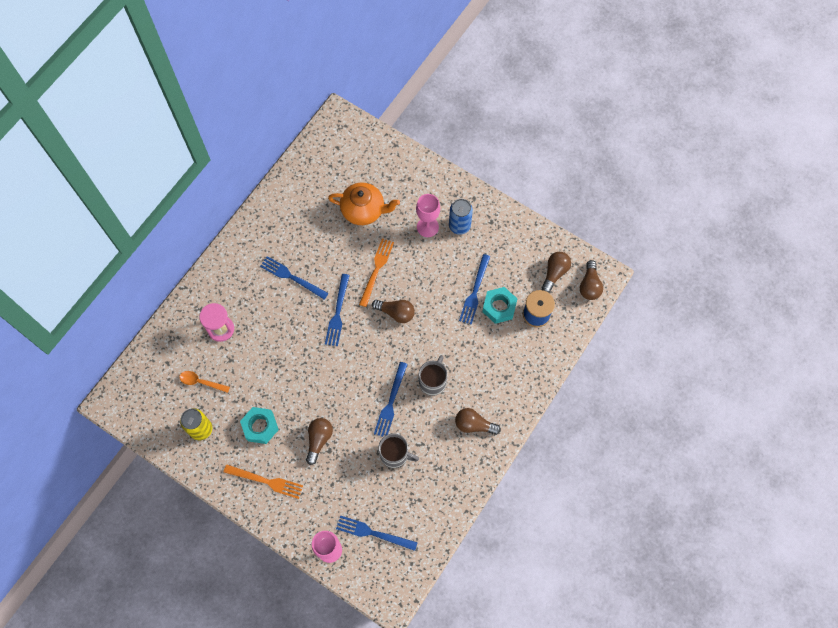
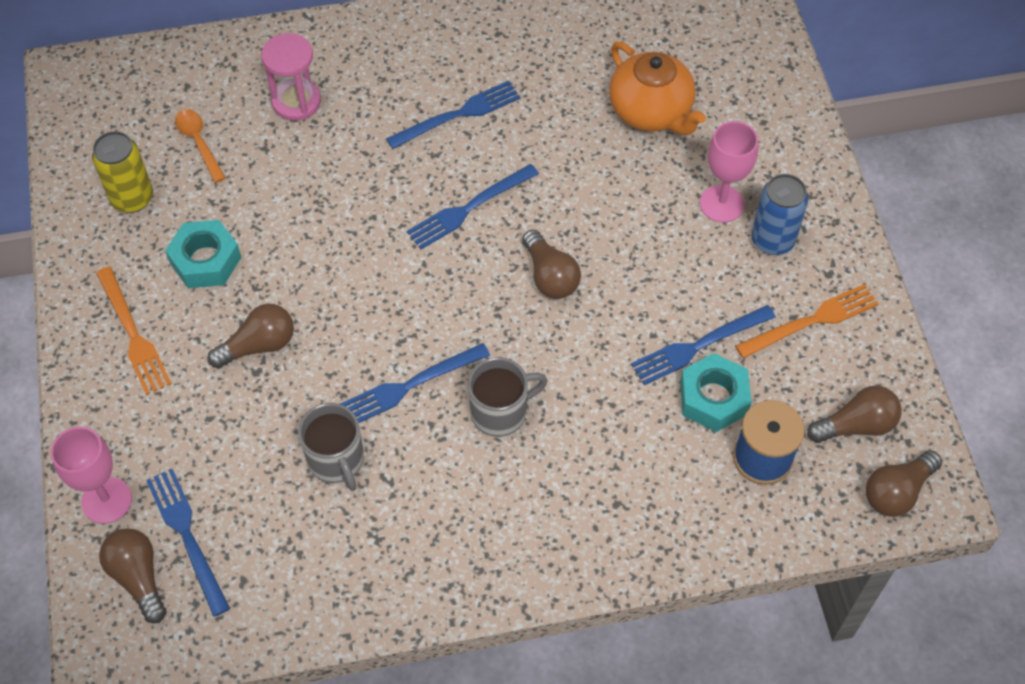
camera: 45 degrees right, 10 degrees down
(292, 277) = (458, 115): blue fork -> blue fork turned 75 degrees clockwise
(376, 270) = (585, 199): orange fork -> orange fork (811, 321)
(474, 425) = (494, 526): brown light bulb -> brown light bulb (138, 577)

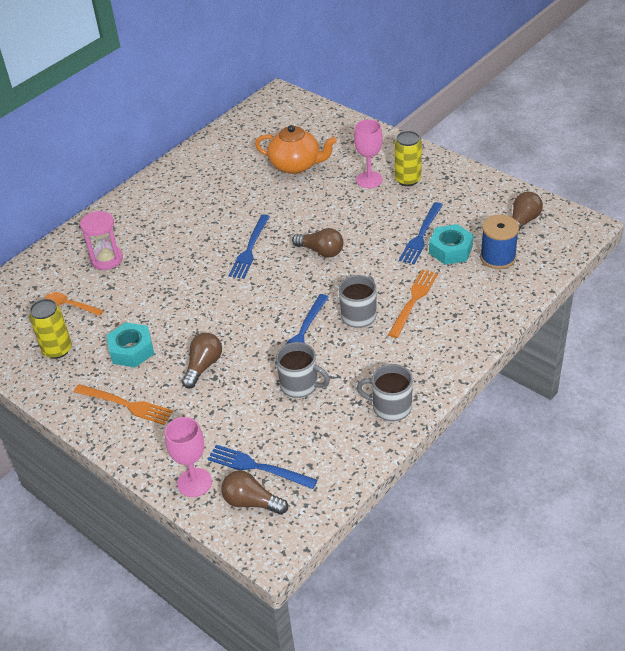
camera: 35 degrees left, 15 degrees down
(406, 577) = (390, 407): none -> grey mug
(458, 115) = (201, 217): blue fork -> none
(772, 240) = (407, 179): blue can -> yellow can
(811, 321) = (459, 197): orange fork -> orange fork (413, 301)
(897, 491) = (567, 234): brown light bulb -> none

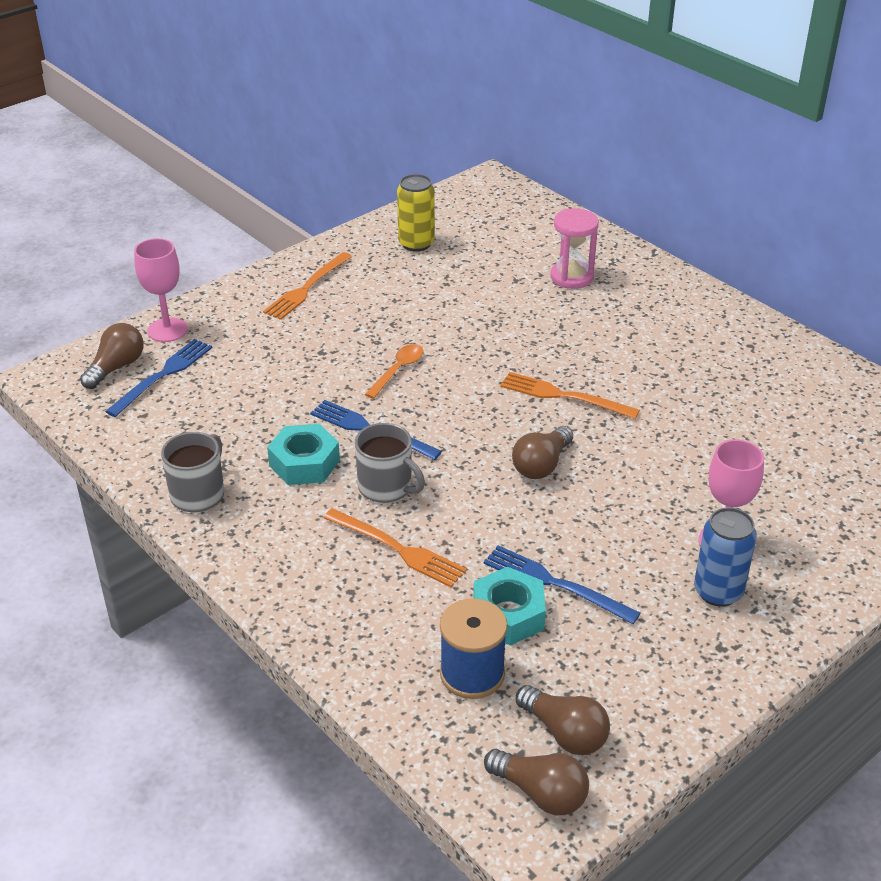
camera: 95 degrees right, 5 degrees down
(70, 305) = (490, 251): orange spoon -> orange spoon (398, 370)
(131, 350) = (394, 293): turquoise nut -> turquoise nut (304, 463)
(203, 366) = (344, 344): brown light bulb -> brown light bulb (540, 793)
(250, 249) = (563, 396): blue fork -> orange fork
(296, 165) = (773, 460): orange teapot -> none
(300, 385) = (276, 419): grey mug -> none
(407, 179) = (718, 592): yellow can -> blue can

